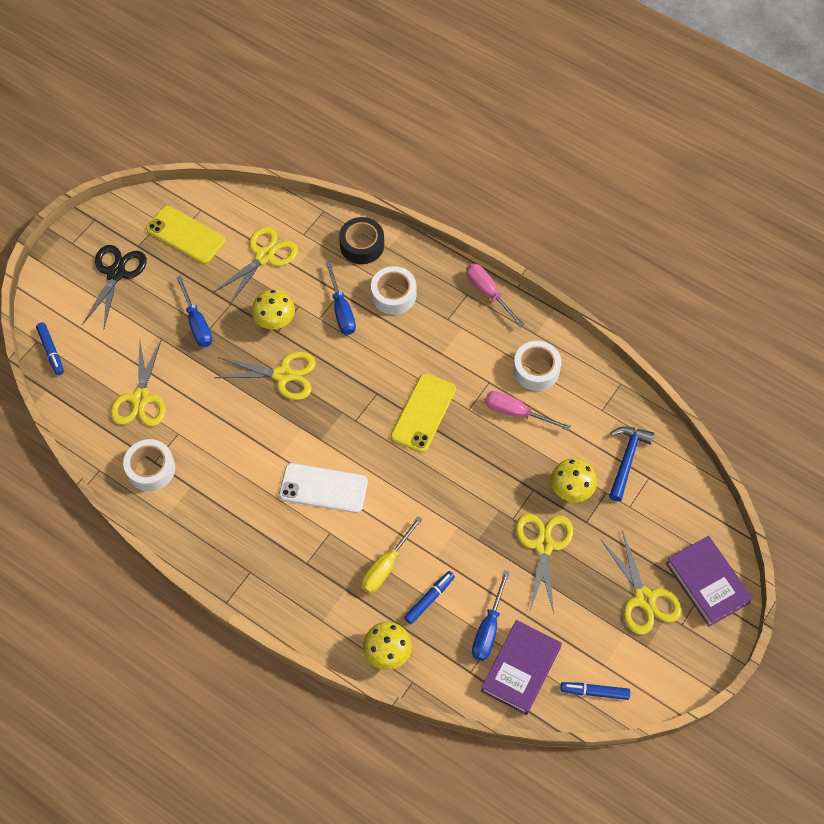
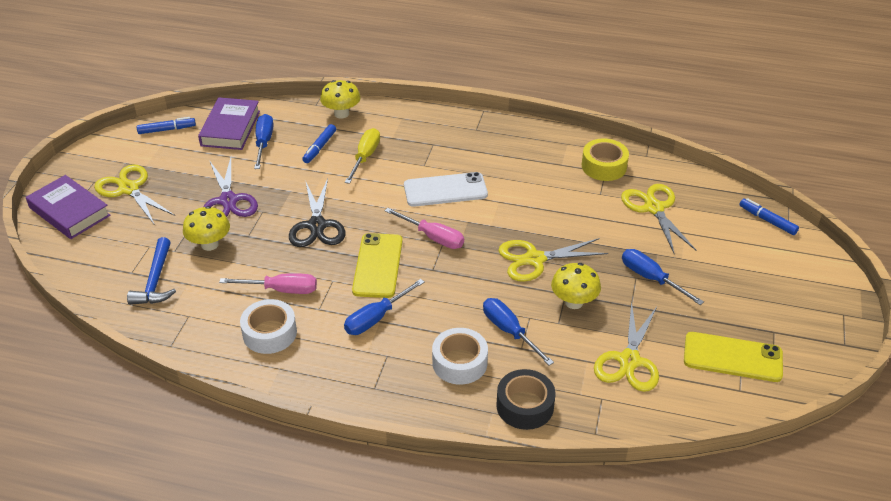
camera: 160 degrees right, 20 degrees down
(116, 273) = (770, 299): black scissors -> black scissors (317, 225)
(151, 469) = (604, 166): white tape -> yellow tape
(444, 357) = (376, 318): none -> blue screwdriver
(488, 293) = (349, 396): pink screwdriver -> pink screwdriver (433, 237)
(543, 545) = (228, 200): yellow scissors -> purple scissors

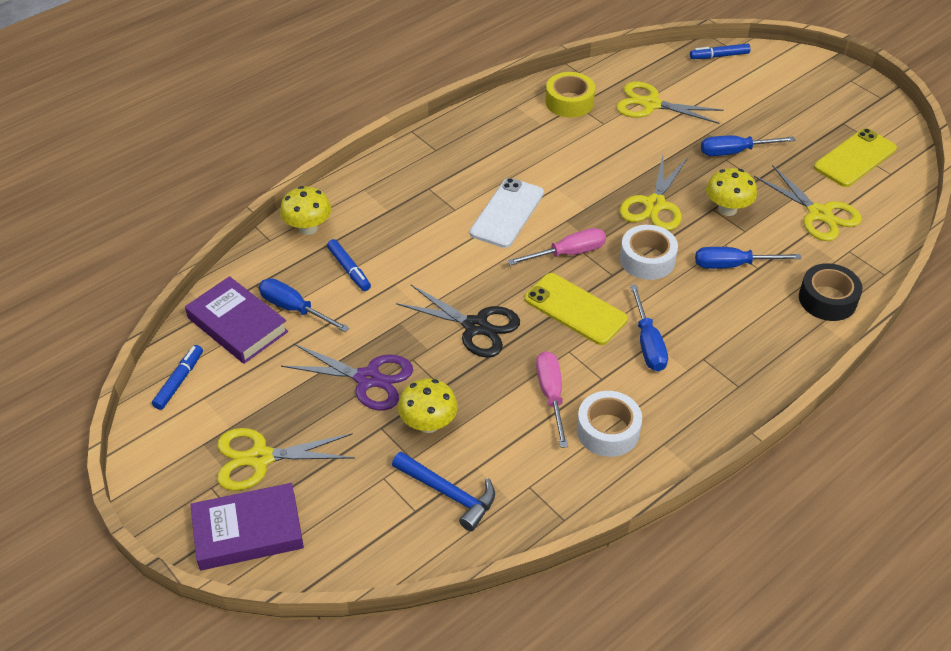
camera: 55 degrees left, 5 degrees up
(281, 290) = (551, 395): pink screwdriver -> pink screwdriver turned 45 degrees counterclockwise
(365, 157) = (400, 243): yellow screwdriver -> none
(459, 362) = (748, 315): white tape -> white tape (647, 259)

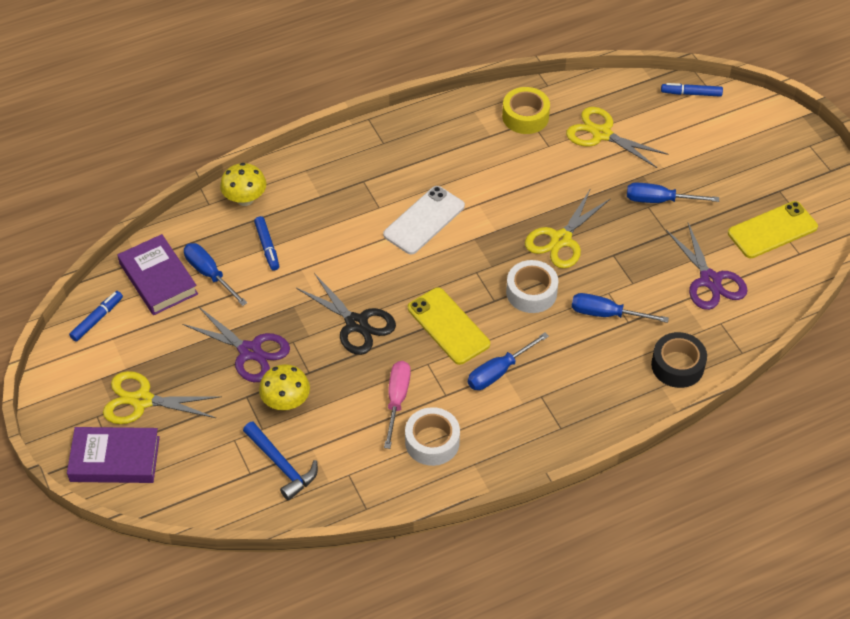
camera: 15 degrees right, 5 degrees up
(568, 253) = (463, 271): pink screwdriver -> none
(648, 343) = (498, 372): blue screwdriver -> blue screwdriver turned 45 degrees clockwise
(727, 209) = (626, 258): yellow mushroom -> none
(819, 214) = (710, 280): yellow scissors -> purple scissors

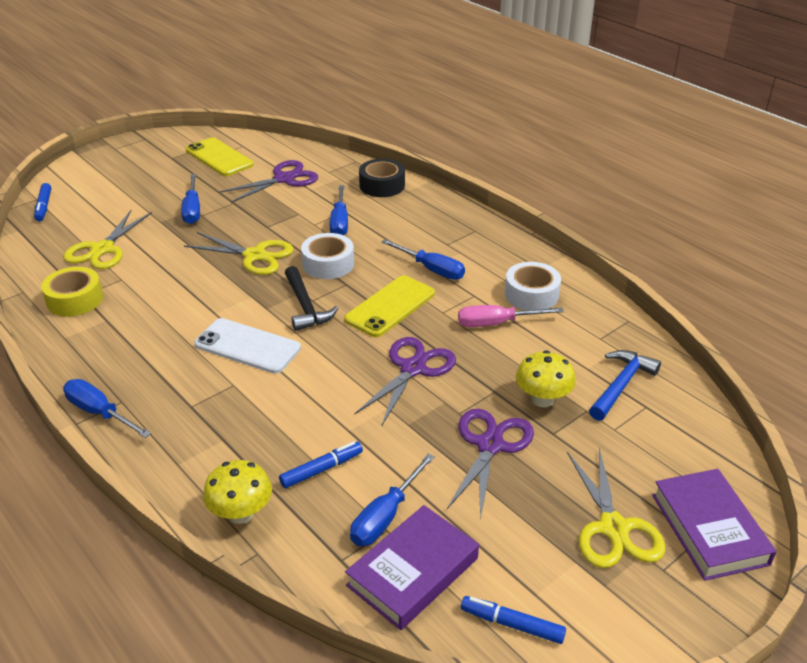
camera: 105 degrees left, 15 degrees down
(356, 323) = (413, 369): black scissors -> purple scissors
(375, 131) = (99, 413): none -> blue screwdriver
(467, 265) = (305, 307): none -> black hammer

